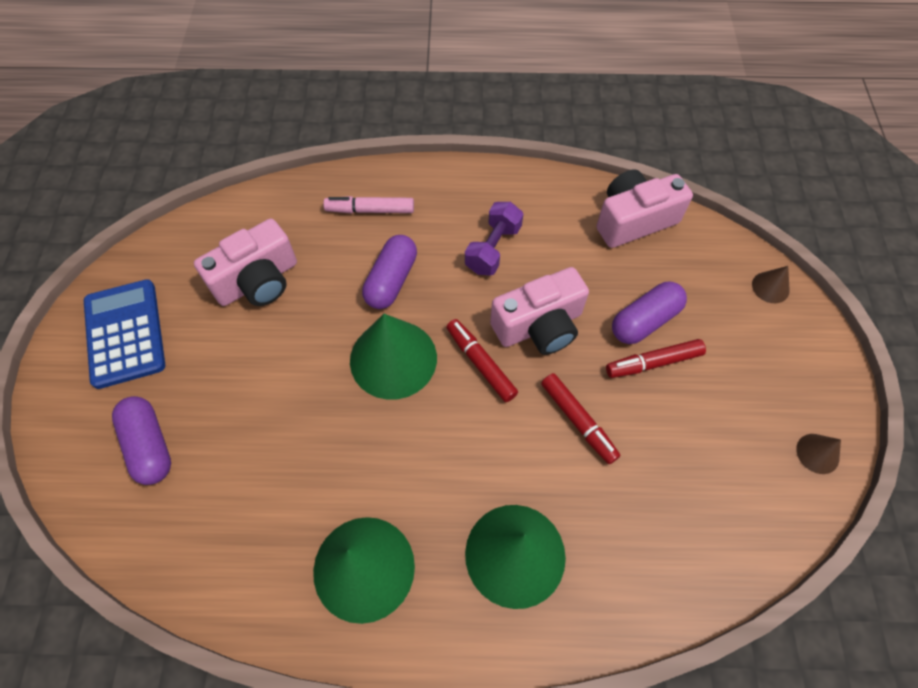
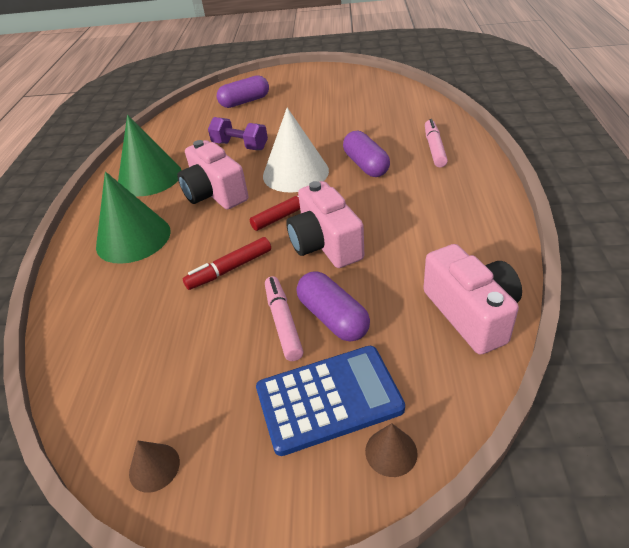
camera: 95 degrees right, 20 degrees down
(125, 333) = (317, 82): blue calculator -> blue calculator (329, 399)
(258, 281) = (359, 114): pink camera -> pink camera (215, 193)
(391, 280) = (366, 165): purple capsule -> purple capsule turned 45 degrees clockwise
(393, 359) = (295, 173): green cone -> white cone
(493, 249) = (407, 213): purple dumbbell -> purple dumbbell (240, 146)
(653, 362) = (283, 322): red marker -> pink marker

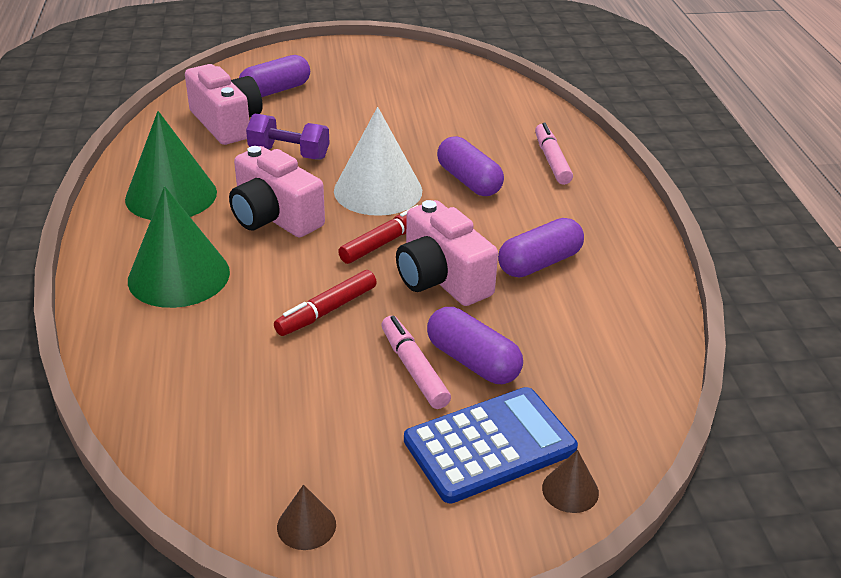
camera: 15 degrees left, 5 degrees down
(407, 232) = (539, 263): none -> purple capsule
(471, 313) = (630, 350): pink camera -> pink camera (226, 123)

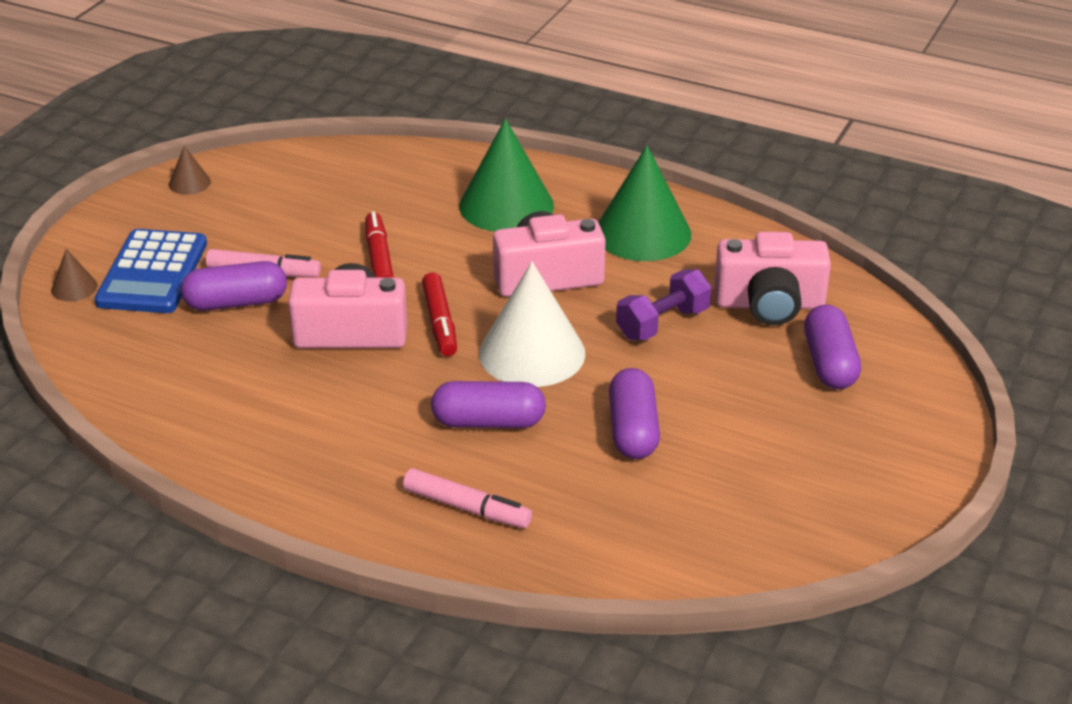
camera: 125 degrees right, 0 degrees up
(539, 263) = (305, 399): purple capsule -> purple capsule (633, 430)

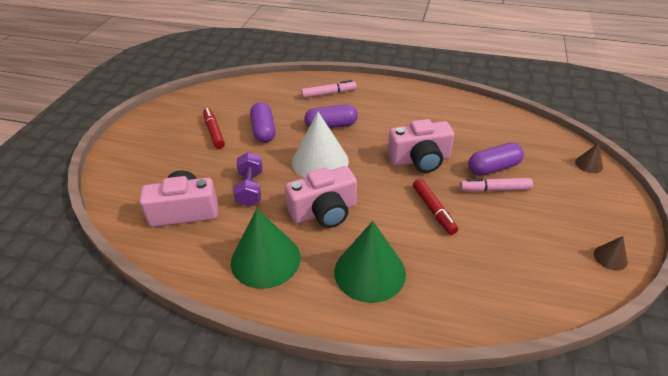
camera: 170 degrees right, 5 degrees up
(152, 273) = (557, 179): blue calculator -> none
(440, 322) = (375, 172): red marker -> red marker (214, 132)
(467, 508) = (329, 94): pink marker -> pink marker turned 150 degrees clockwise
(662, 323) = (250, 189): purple dumbbell -> purple dumbbell turned 45 degrees counterclockwise
(829, 363) = (159, 177): purple capsule -> none

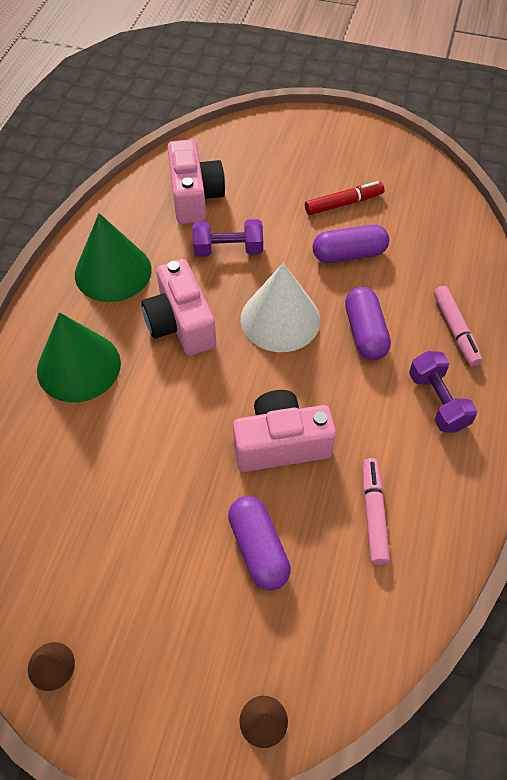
camera: 90 degrees right, 15 degrees up
(379, 102) = (437, 401): none -> purple dumbbell
(420, 160) = (281, 444): pink camera -> pink camera turned 90 degrees clockwise
(433, 210) = (171, 447): red marker -> none
(494, 189) = (207, 538): pink marker -> pink marker (373, 514)

